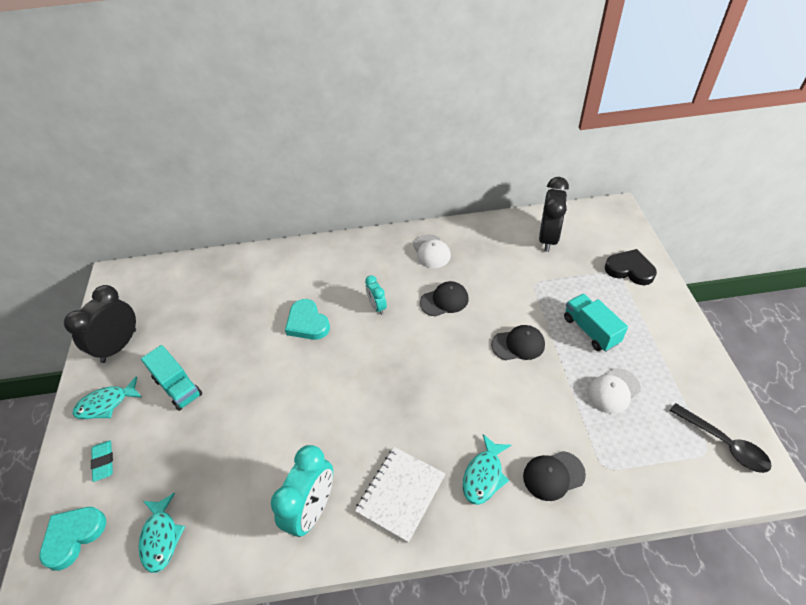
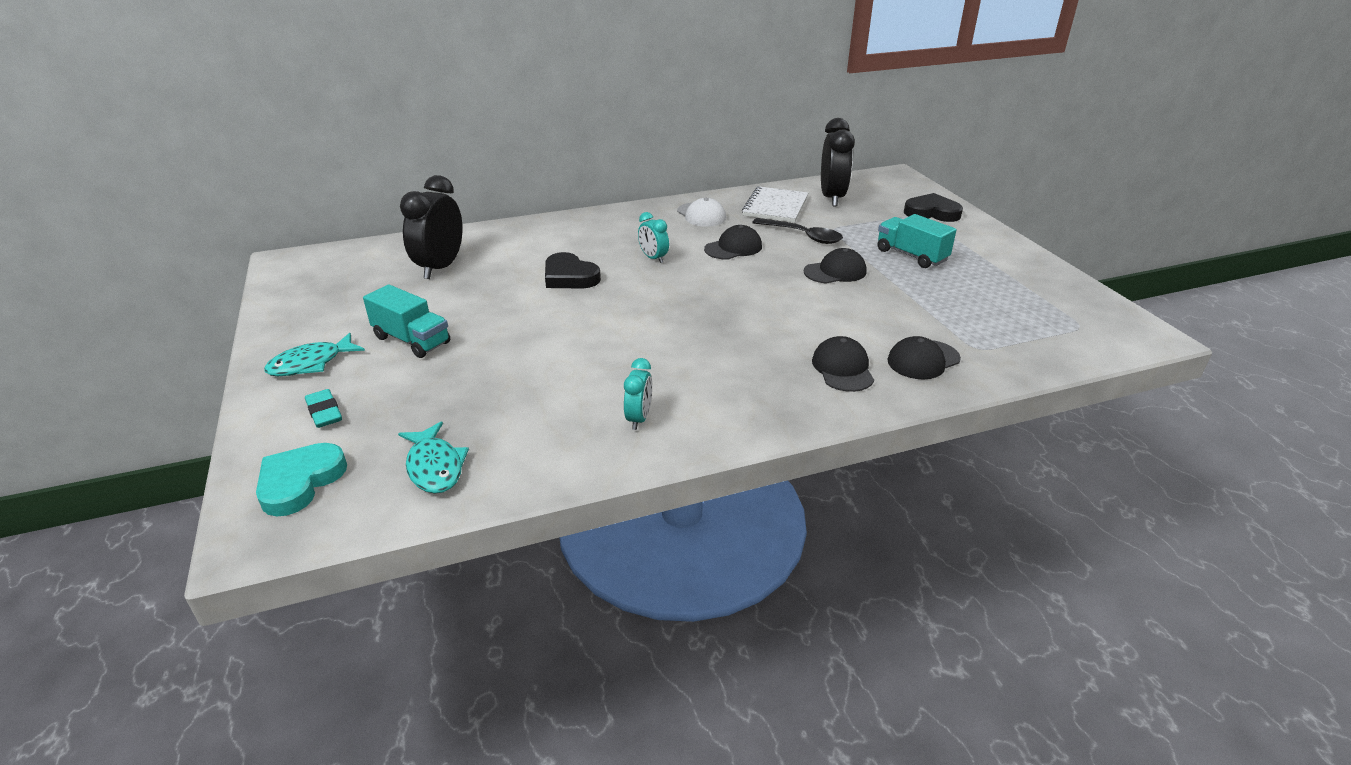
camera: 15 degrees left, 15 degrees down
(119, 346) = (313, 315): black clock -> black clock (440, 267)
(307, 323) = (569, 277): turquoise heart -> black heart
(312, 509) = (639, 418): turquoise clock -> turquoise clock, size x0.53
(401, 494) = (747, 393): white notebook -> white notebook (775, 207)
(484, 475) = (842, 368): turquoise fish -> black cap
(613, 391) = (958, 294): white cap -> none
(723, 443) = (1094, 319): black spoon -> black spoon (802, 236)

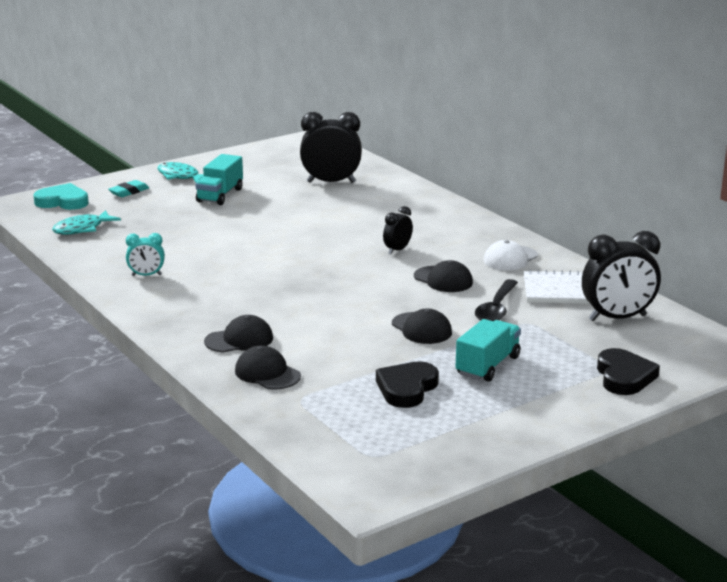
camera: 75 degrees right, 10 degrees down
(569, 277) = (342, 225): black heart -> black heart (406, 388)
(653, 258) = (397, 250): turquoise clock -> black clock

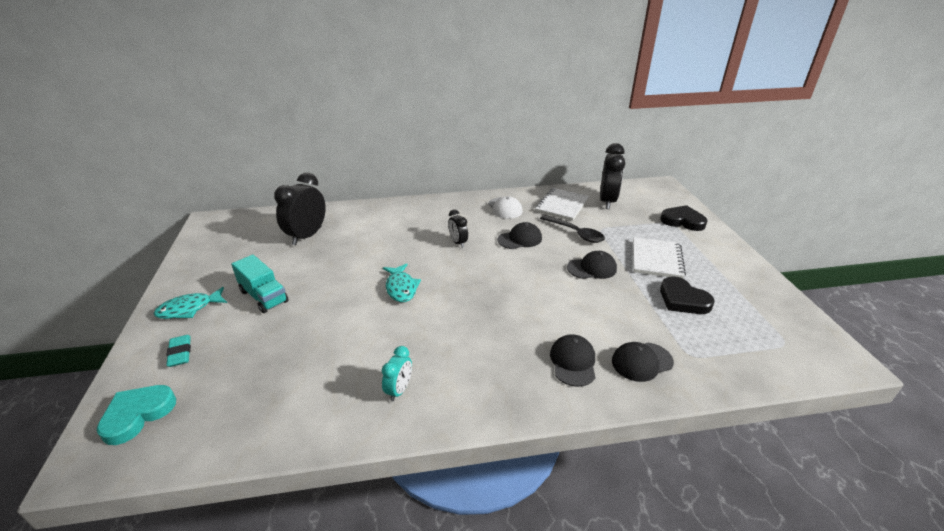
camera: 65 degrees left, 10 degrees up
(82, 229) = (235, 415): turquoise fish -> turquoise fish (401, 288)
(488, 366) = (656, 259): turquoise truck -> white notebook

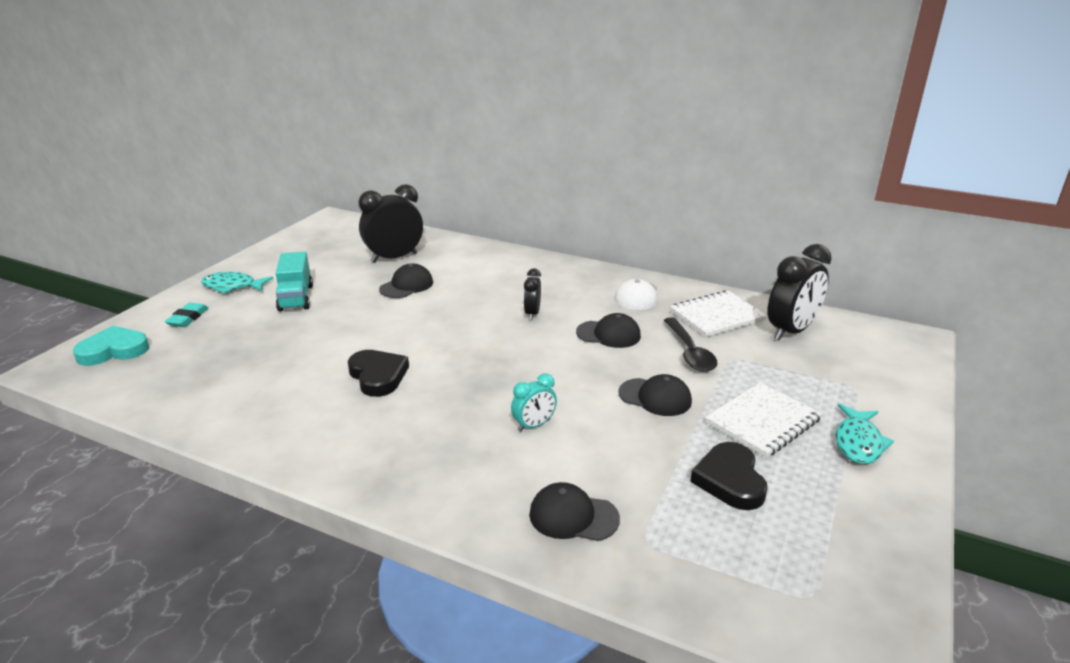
camera: 35 degrees right, 5 degrees down
(399, 390) = (302, 422): turquoise clock -> turquoise clock (534, 425)
(401, 288) = (418, 335): turquoise fish -> turquoise fish (858, 442)
(573, 362) = (494, 478): black cap -> black cap (406, 286)
(682, 221) = (878, 392): black heart -> black heart (378, 376)

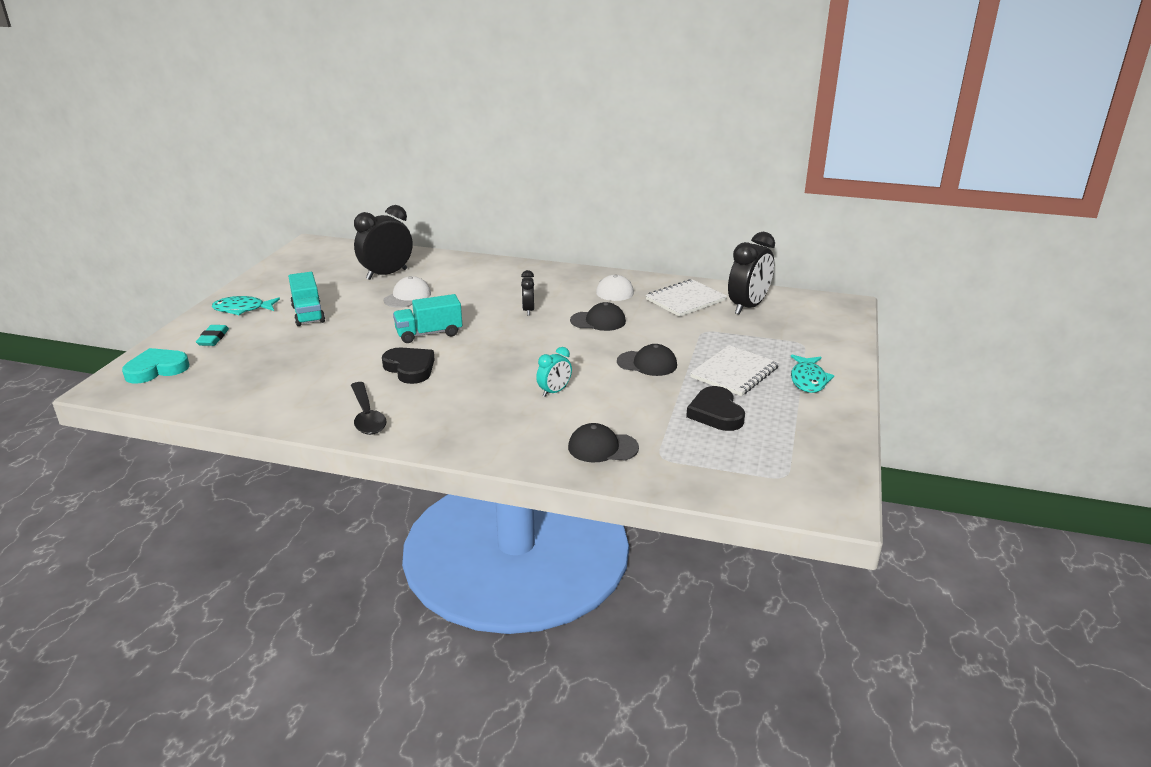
camera: 10 degrees left, 0 degrees up
(406, 286) = (407, 296): black cap -> white cap
(414, 333) = (429, 334): none -> turquoise truck
(689, 352) = (668, 329): black spoon -> black spoon (367, 416)

